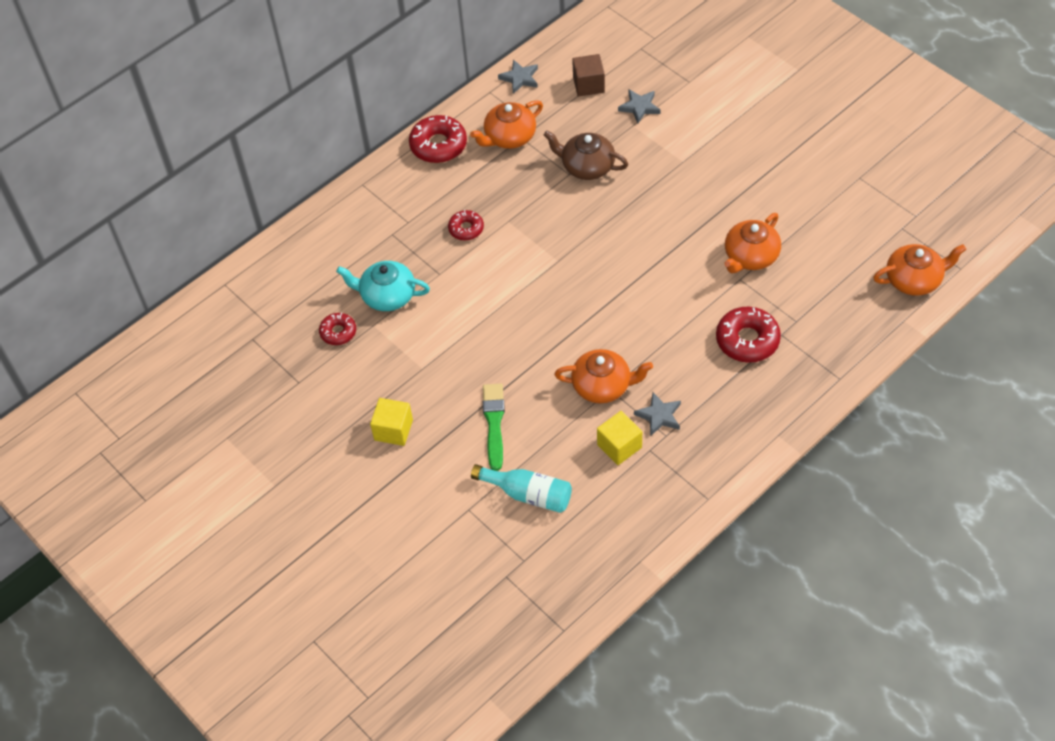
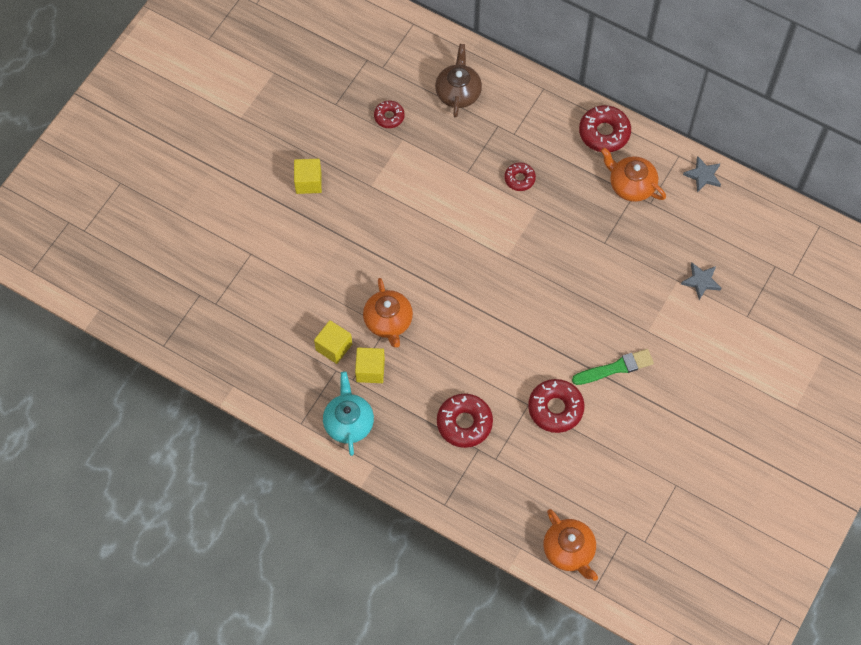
camera: 70 degrees right, 10 degrees up
(387, 296) = (434, 140): turquoise teapot -> turquoise teapot (348, 422)
(494, 423) = (332, 251): green brush -> green brush (615, 368)
(528, 494) = (274, 292): turquoise bottle -> none
(587, 166) = (617, 254): brown teapot -> brown teapot (458, 92)
(588, 85) = (714, 233): brown cube -> none
(659, 416) = (370, 370): grey star -> yellow cube
(750, 256) = (555, 408): orange teapot -> red donut

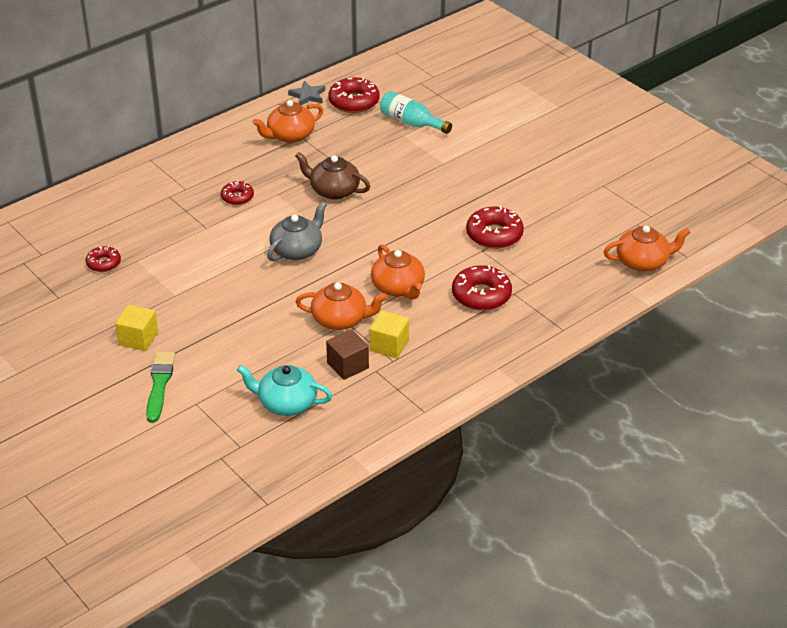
camera: 70 degrees left, 25 degrees down
(334, 347) = (347, 365): yellow cube -> brown cube
(348, 422) = (441, 375): turquoise teapot -> turquoise teapot (286, 403)
(448, 352) = (398, 288): none -> orange teapot
(458, 92) = (112, 211): brown teapot -> brown teapot (333, 190)
(466, 254) = (297, 250): none -> grey teapot
(604, 133) = (225, 137): red donut -> red donut (354, 102)
(615, 368) = (471, 190): green brush -> green brush (159, 384)
(701, 281) = (411, 123): grey star -> turquoise bottle

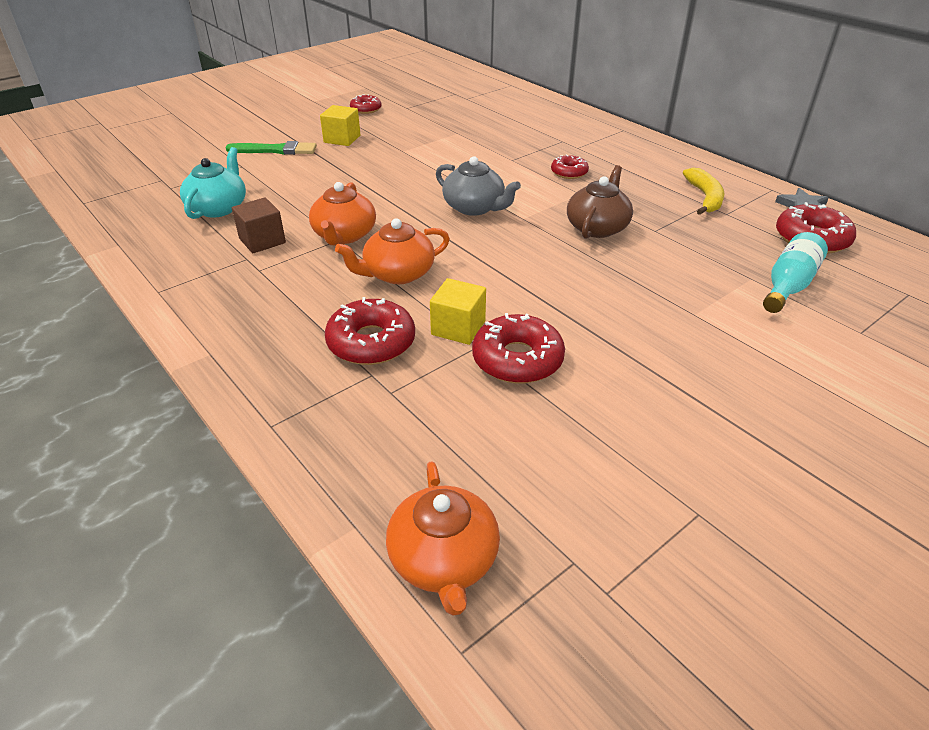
camera: 90 degrees right, 0 degrees up
(103, 263) = (453, 120): red donut -> red donut (366, 109)
(290, 135) = (705, 198): orange teapot -> yellow banana
(389, 345) = (287, 267): yellow cube -> yellow cube (458, 328)

